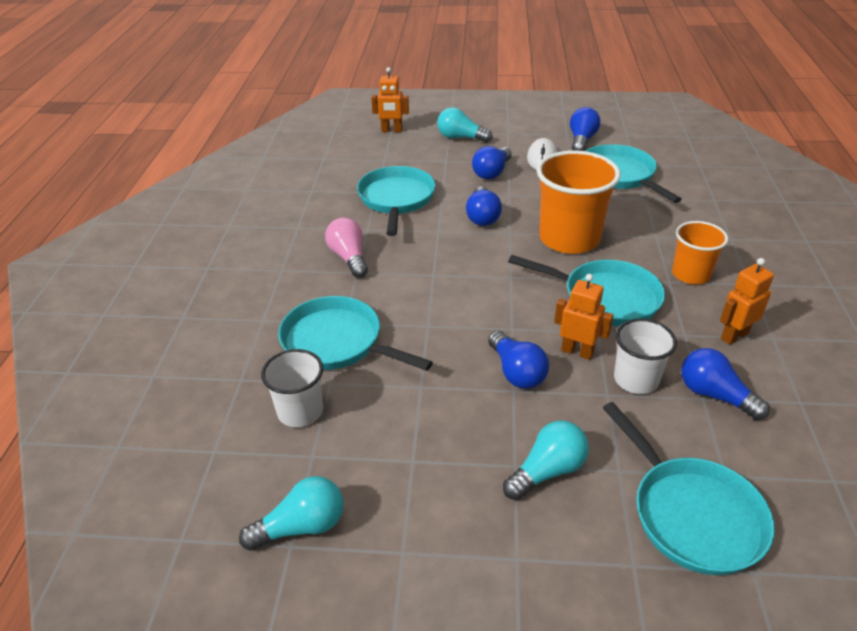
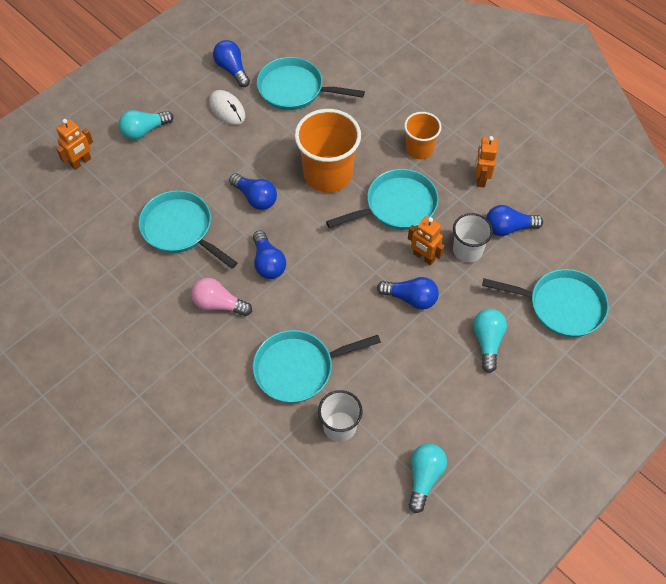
camera: 50 degrees left, 20 degrees up
(492, 172) = (211, 150): blue light bulb -> blue light bulb (268, 263)
(577, 351) = (423, 257): orange robot -> orange robot turned 120 degrees counterclockwise

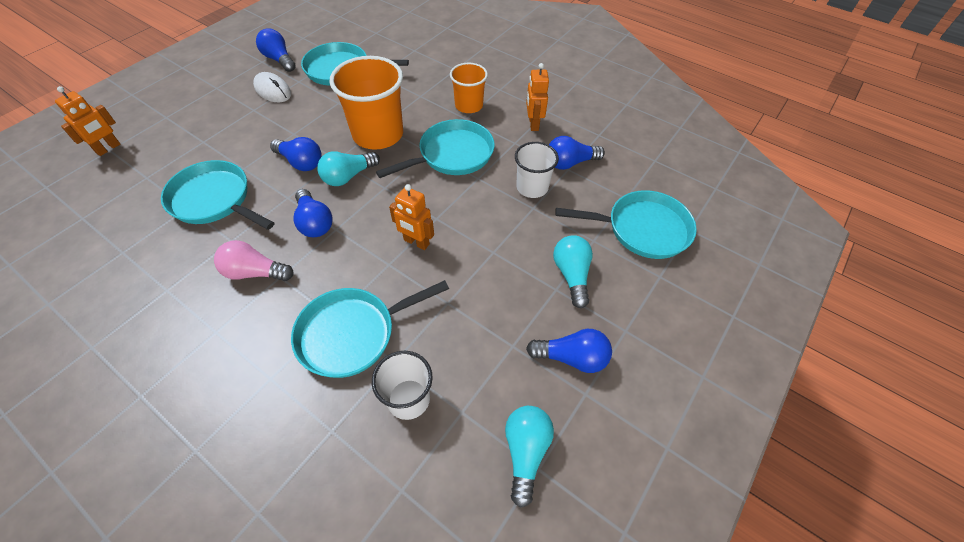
camera: 10 degrees left, 5 degrees down
(144, 131) = (184, 115): turquoise light bulb -> turquoise light bulb (348, 176)
(411, 298) = (478, 240): blue light bulb -> blue light bulb (572, 357)
(423, 257) = (486, 199): orange robot -> orange robot (416, 242)

